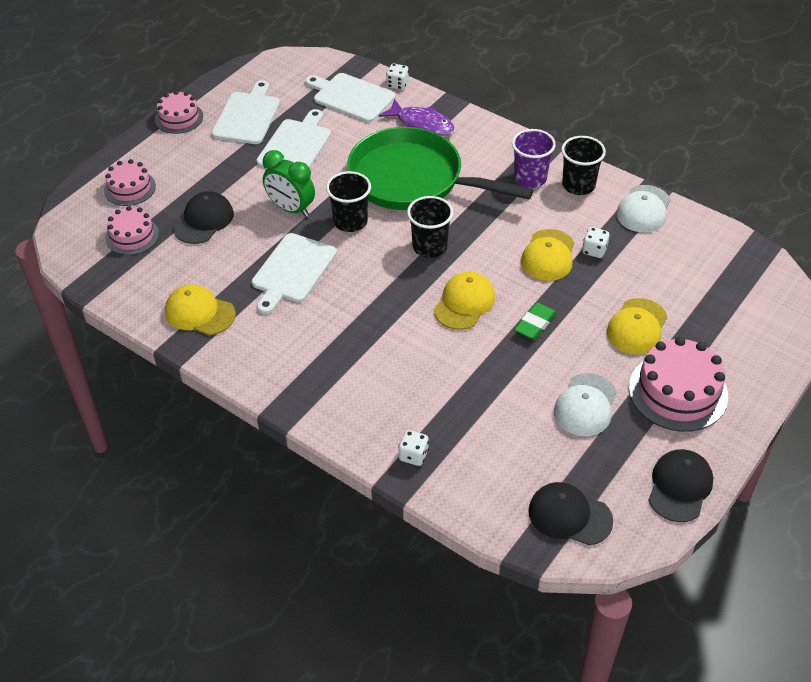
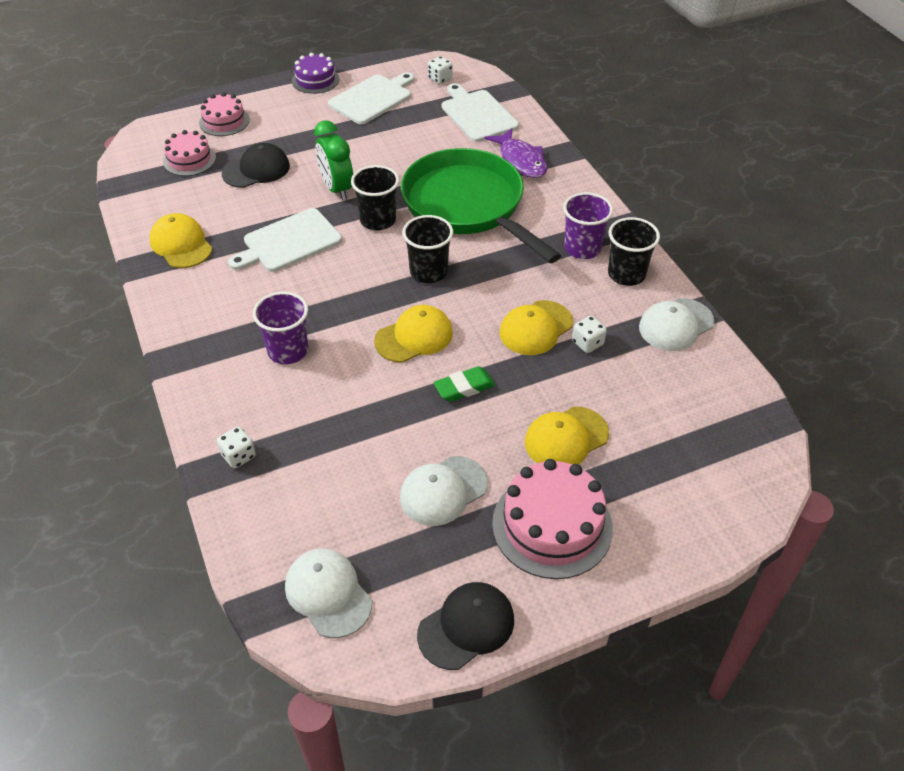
camera: 30 degrees right, 0 degrees up
(179, 118) = (315, 80): pink cake -> purple cake
(296, 145) = (390, 137): white cutting board -> none
(376, 358) = (288, 351): none -> purple cup
(397, 84) = (529, 118): white dice -> white dice (440, 79)
(569, 515) = (328, 594): black cap -> white cap

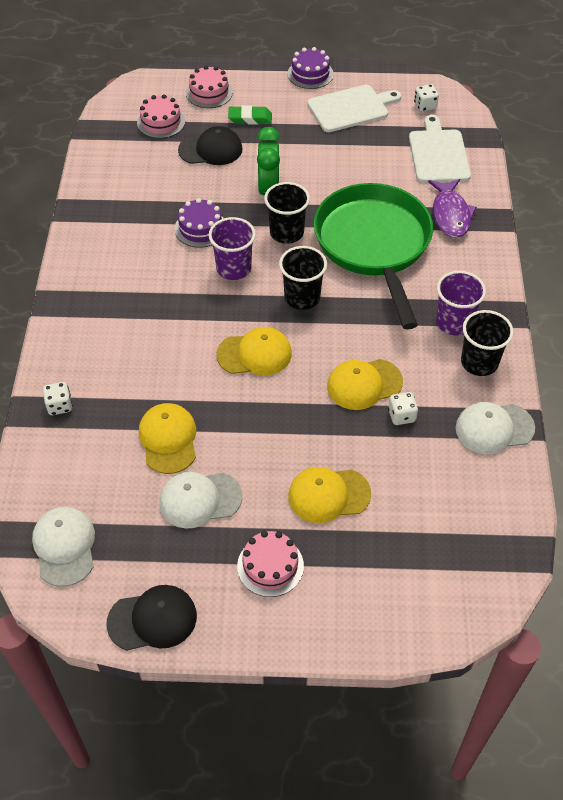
camera: 25 degrees right, 5 degrees up
(181, 244) = (113, 201): yellow cap -> yellow cap (168, 439)
(288, 351) = (146, 328): purple cup -> purple cup (234, 268)
(289, 242) = (200, 228): white cutting board -> purple cake
(464, 387) = (270, 416): green eraser -> green eraser (250, 118)
(552, 525) = (270, 566): pink cake -> pink cake, size x0.61

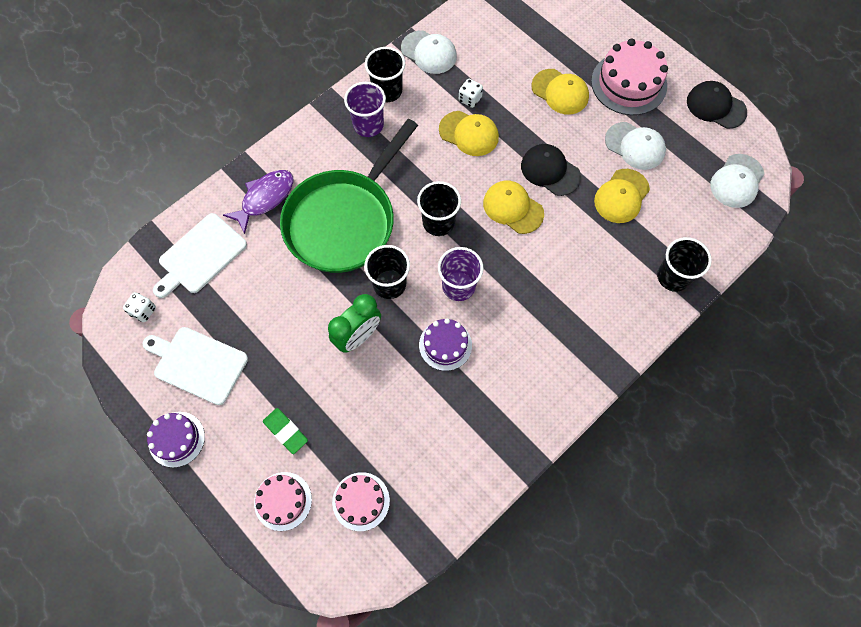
camera: 135 degrees left, 15 degrees up
(59, 406) = (673, 277): white dice -> black cup
(211, 150) = (355, 424): black cap -> black cap (550, 171)
(270, 566) = (629, 83): pink cake -> pink cake, size x1.64

